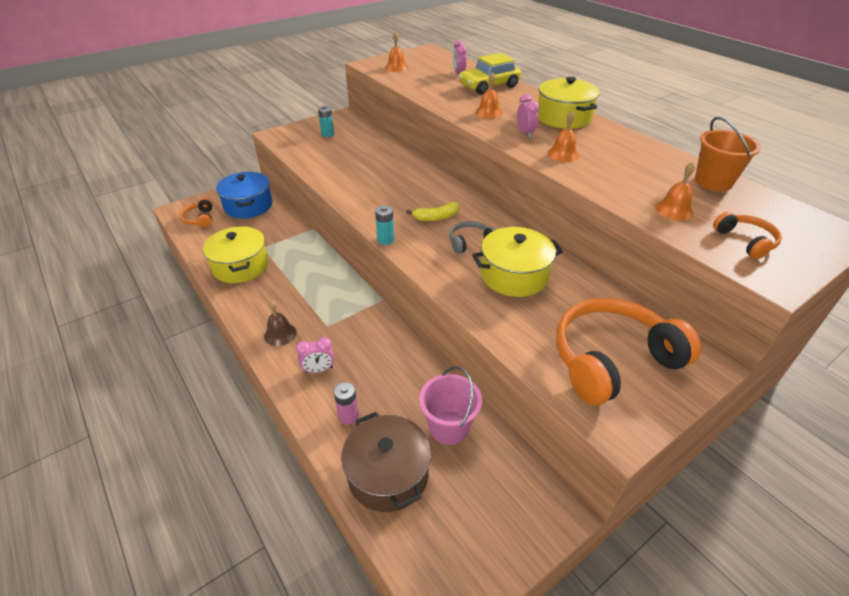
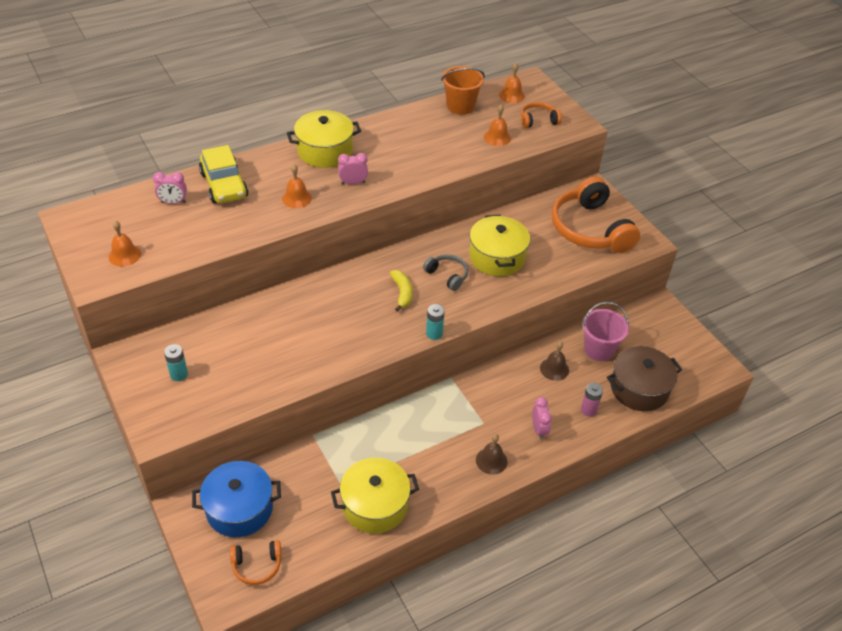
camera: 85 degrees left, 5 degrees up
(408, 381) = (554, 369): none -> brown bell
(470, 242) = (447, 275): grey headphones -> grey headphones turned 150 degrees clockwise
(563, 154) = (400, 169): orange bell -> orange bell (511, 95)

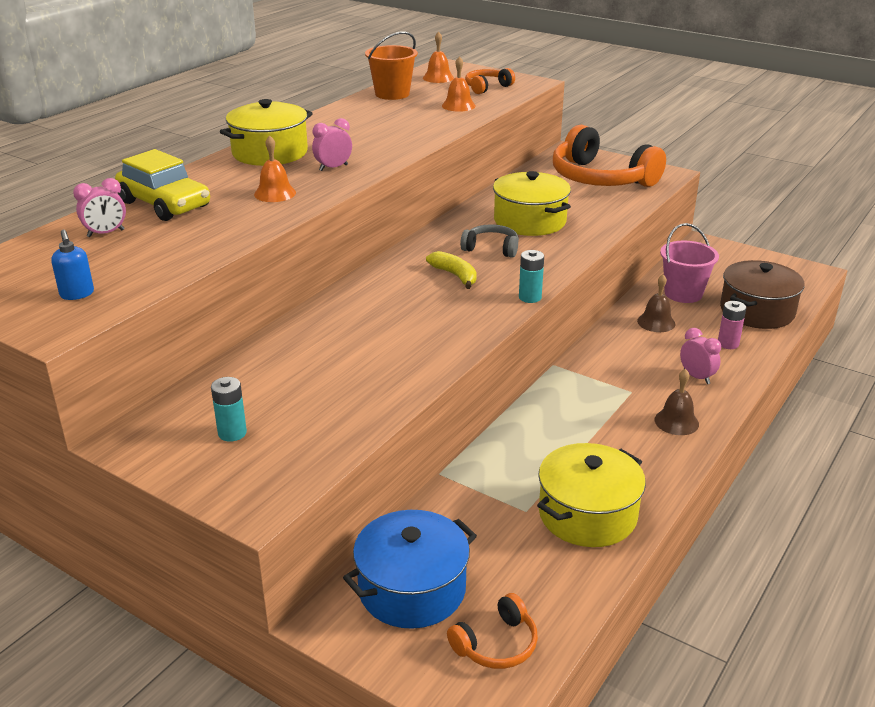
camera: 25 degrees left, 15 degrees down
(124, 255) = (77, 294): orange bell -> blue soap dispenser

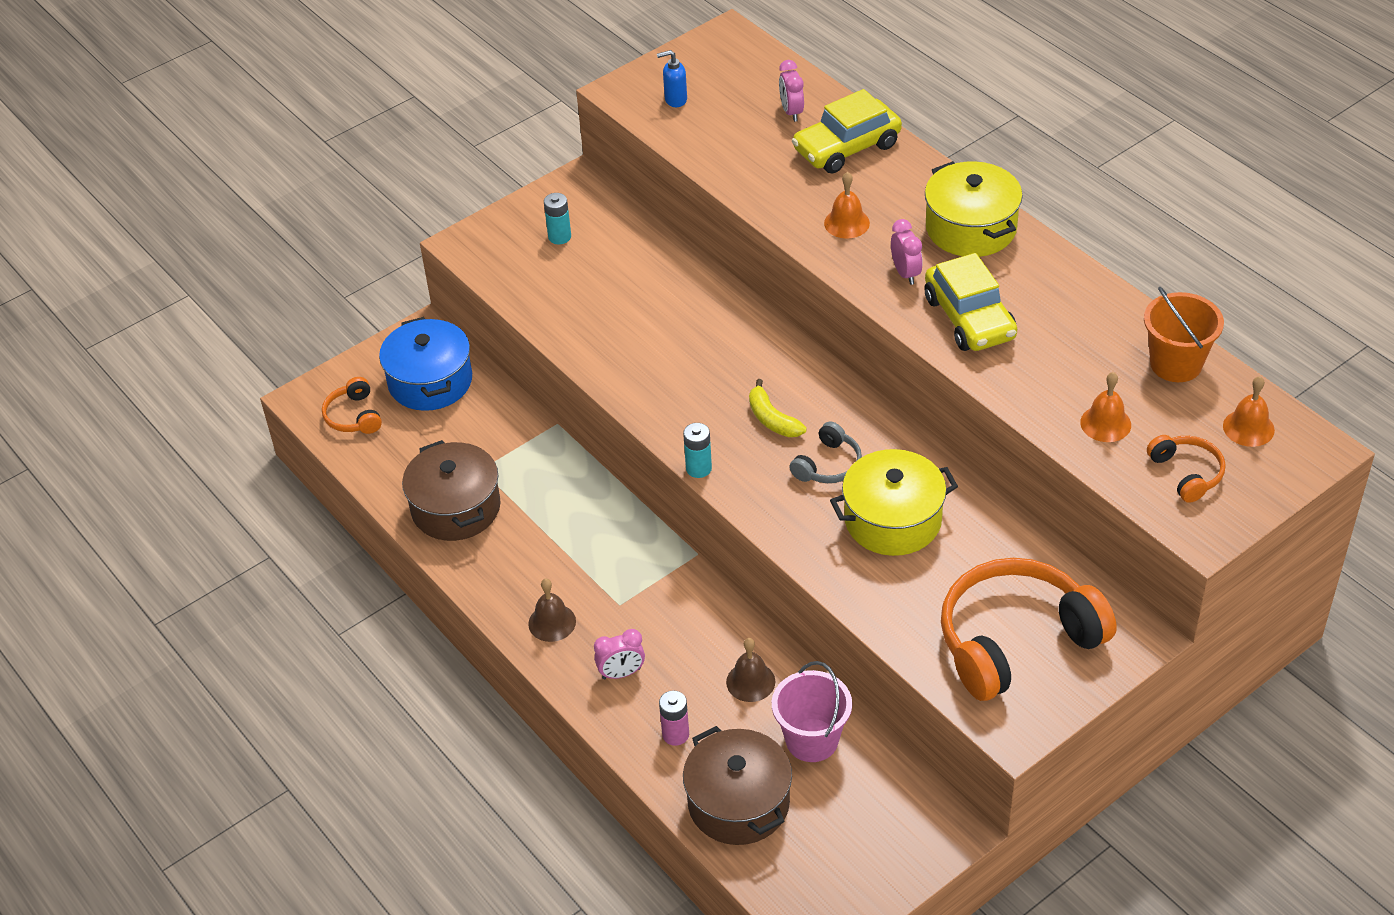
camera: 110 degrees right, 15 degrees up
(376, 145) = (969, 318): none -> yellow car
(455, 275) = (772, 419): yellow banana -> yellow banana turned 75 degrees clockwise
(587, 514) = (456, 508): yellow pot -> brown pot

